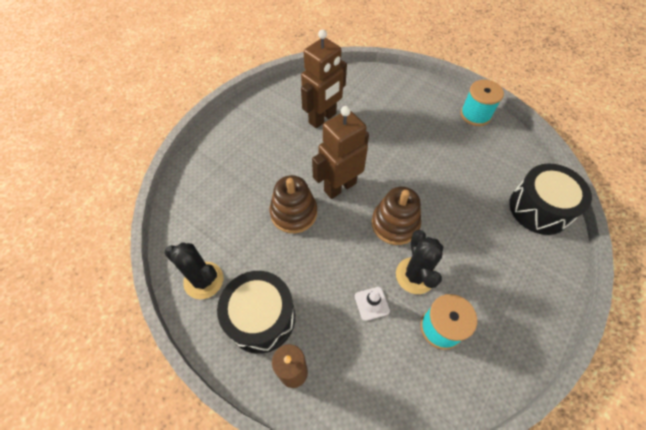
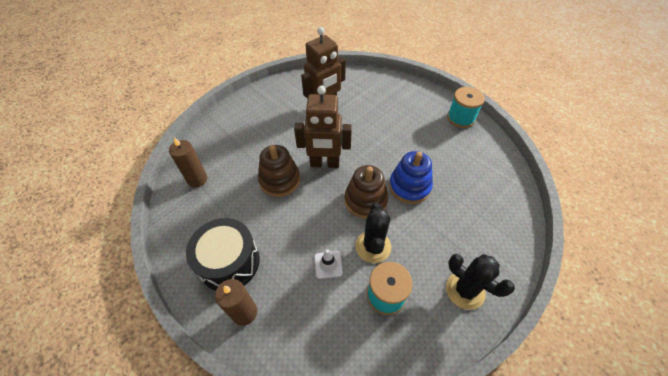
camera: 10 degrees right, 5 degrees down
(198, 225) = (197, 179): none -> brown candle
(203, 280) = (190, 224): black cactus -> black cactus (465, 290)
(339, 186) = (324, 163): brown robot -> brown robot turned 150 degrees counterclockwise
(438, 201) = (409, 186): none -> blue stacking toy
(539, 208) = (502, 205): black drum -> none

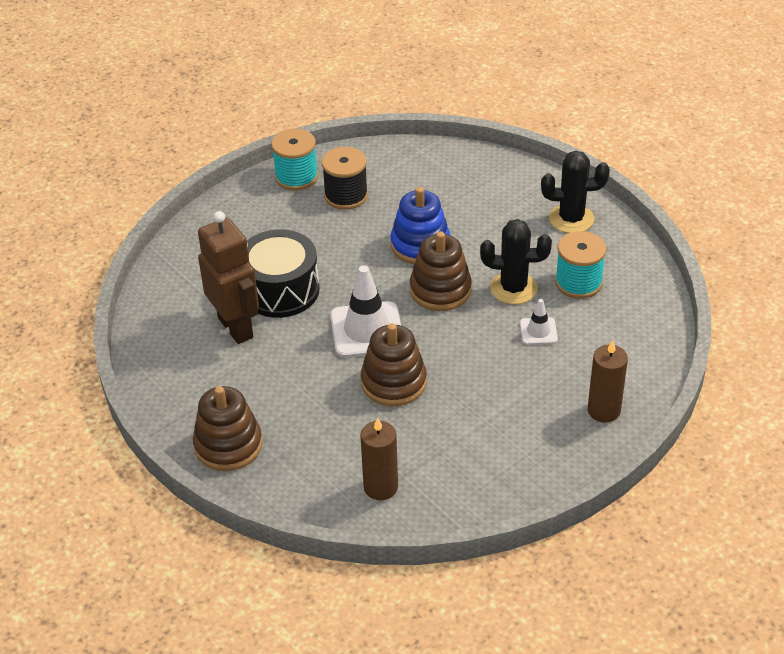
camera: 85 degrees left, 10 degrees down
(229, 262) = (533, 432): black drum -> black drum (280, 290)
(238, 114) = (228, 445): none -> brown stacking toy
(324, 163) = (367, 330): brown robot -> white traffic cone
(450, 143) = (346, 195): none -> black spool
(465, 290) = (571, 219): black cactus -> black cactus turned 45 degrees clockwise

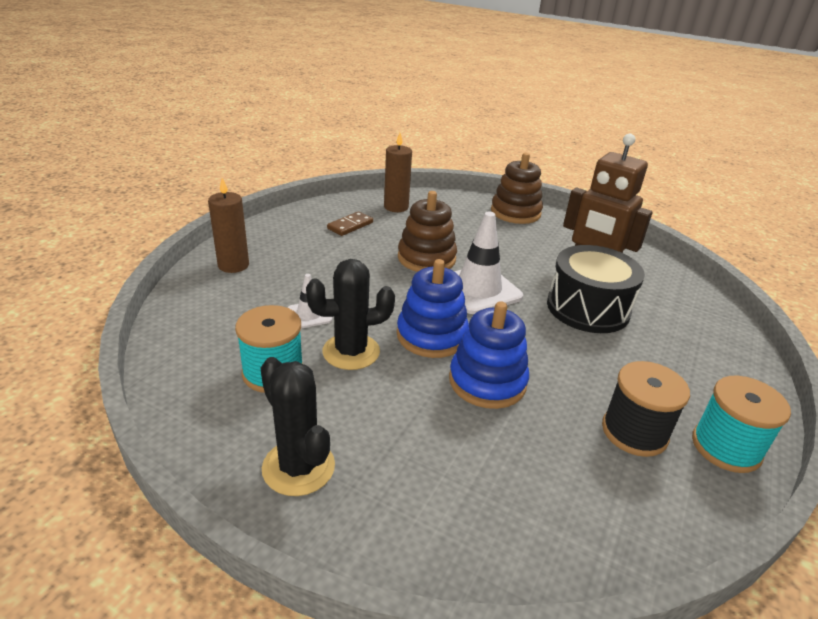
camera: 155 degrees right, 10 degrees down
(440, 290) = (431, 336): brown stacking toy -> blue stacking toy
(456, 457) = (350, 225): none -> brown domino
(571, 219) = (298, 467): black cactus -> black cactus turned 75 degrees clockwise

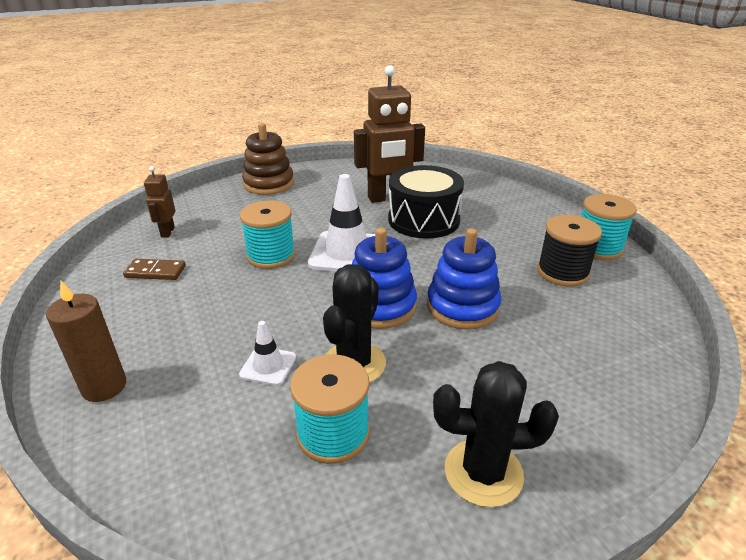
camera: 50 degrees left, 0 degrees up
(350, 225) = (155, 272): brown domino -> brown domino turned 75 degrees counterclockwise
(396, 207) = (167, 232): brown candle -> brown robot
(426, 258) = (271, 256): brown stacking toy -> turquoise spool

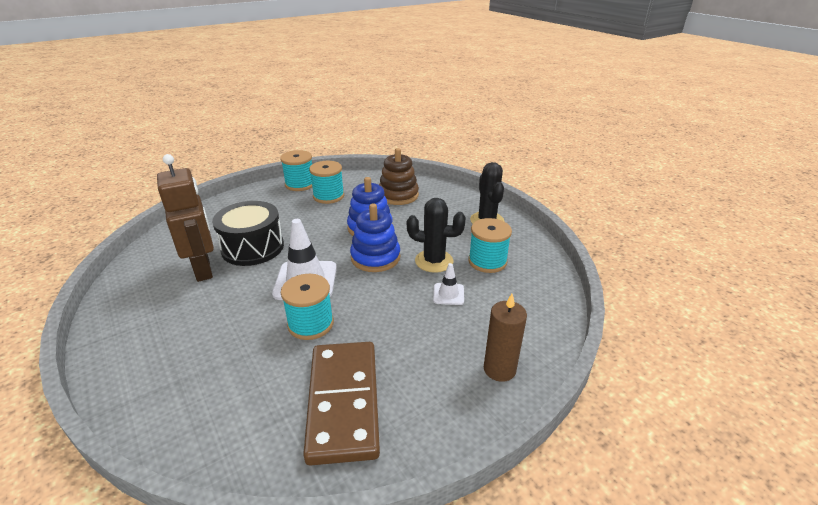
camera: 100 degrees left, 0 degrees up
(155, 272) = (344, 402): brown domino -> brown domino, size x2.31
(167, 232) = (255, 427): brown robot -> none
(269, 184) = (134, 366): brown stacking toy -> brown stacking toy (398, 195)
(562, 272) = (328, 196): black spool -> turquoise spool

